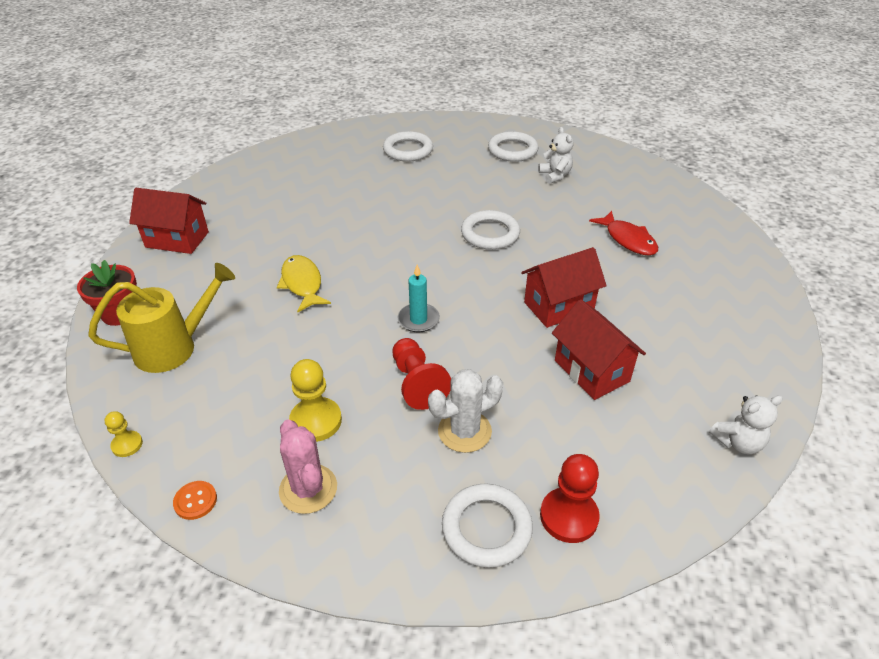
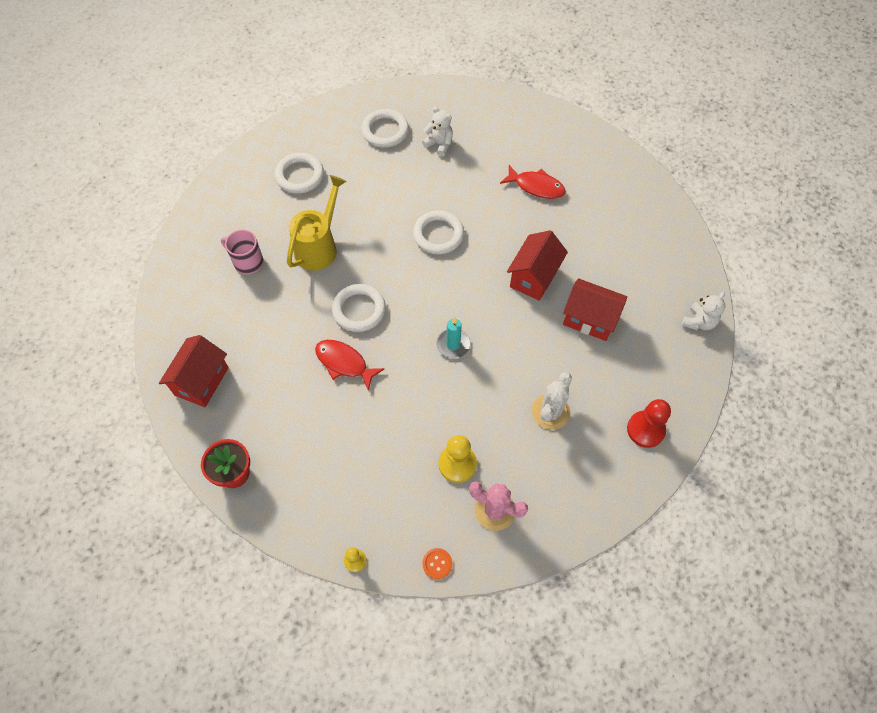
camera: 35 degrees left, 20 degrees up
(174, 347) = (307, 473): yellow watering can -> yellow watering can (319, 246)
(177, 239) = (201, 381): red house -> red house turned 45 degrees counterclockwise
(302, 284) = (344, 363): yellow fish -> red fish
(304, 183) = (247, 262): none -> pink mug
(417, 383) = (495, 396): red pawn -> none
(486, 528) = (610, 466): white ring -> white ring (359, 310)

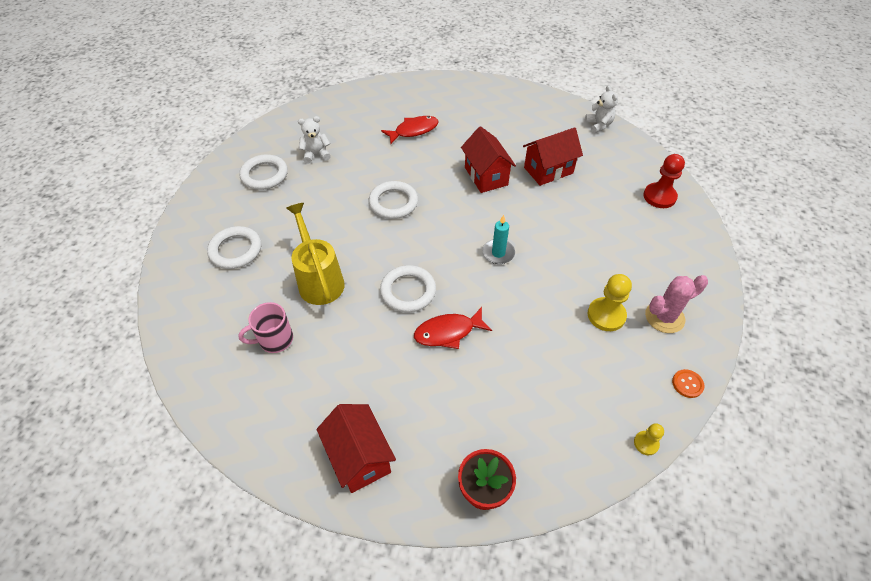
camera: 50 degrees left, 10 degrees down
(550, 412) = (605, 235): white cactus -> none

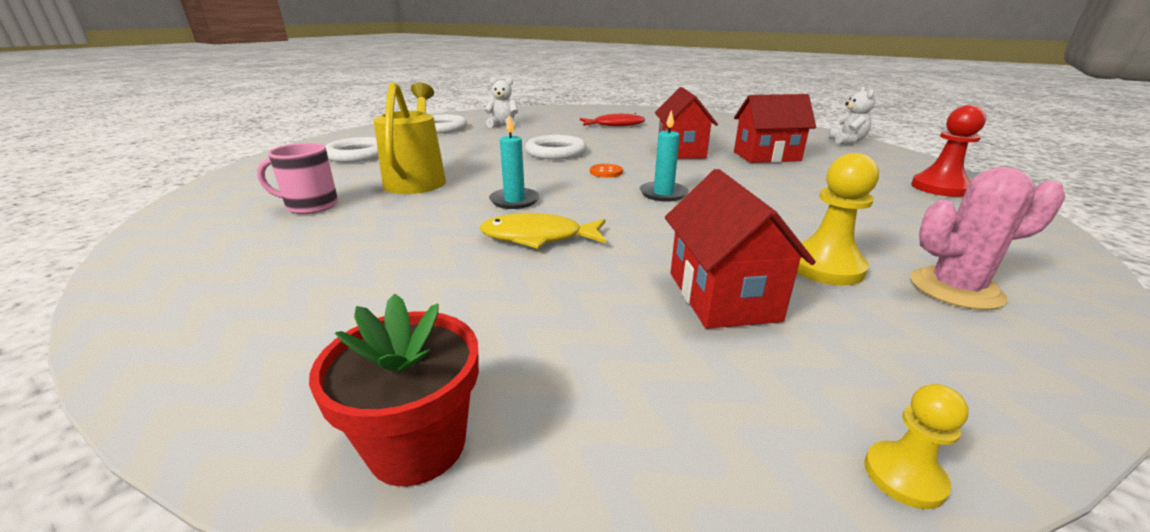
camera: 20 degrees right, 25 degrees down
(359, 457) = (256, 327): red house -> red house (722, 296)
(408, 291) = (514, 201): white ring -> turquoise candle
(448, 332) = (538, 237): red fish -> yellow fish
(687, 384) = (1030, 391): orange button -> orange button (606, 172)

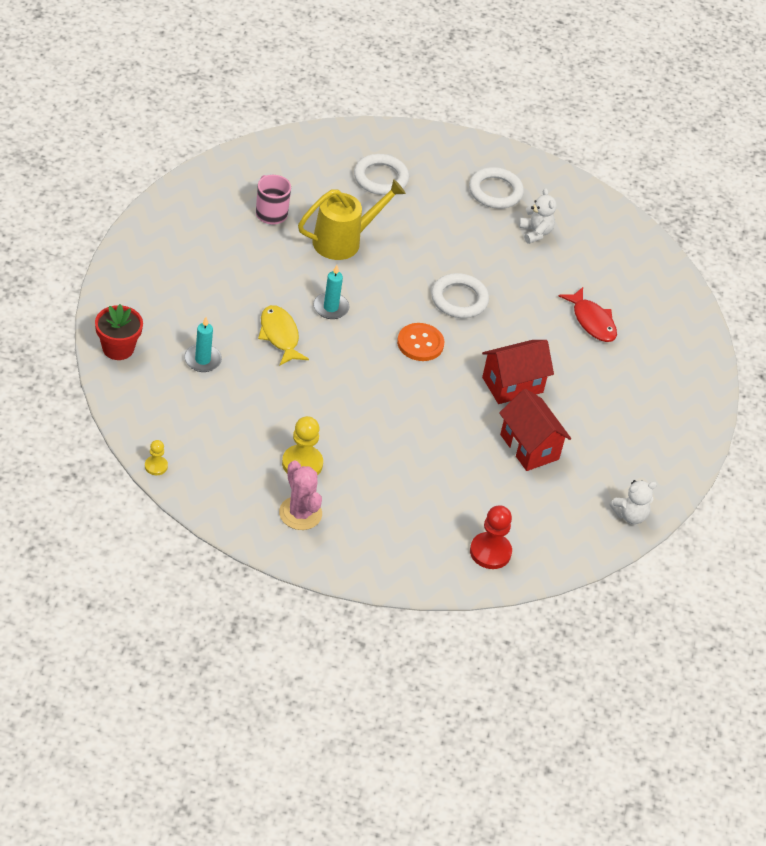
camera: 60 degrees right, 20 degrees up
(606, 172) = (420, 343): orange button -> orange button, size x1.65
(663, 194) = (386, 384): turquoise candle -> turquoise candle (202, 360)
(722, 296) = (249, 420): red house -> none

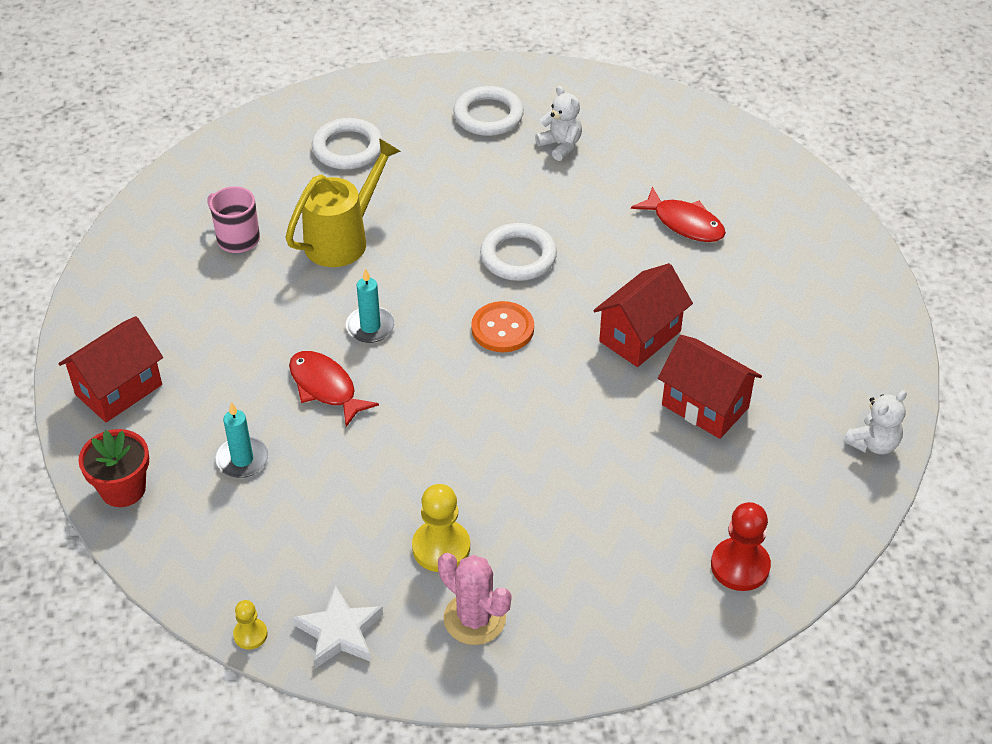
camera: 15 degrees left, 0 degrees up
(144, 284) = (119, 390): none -> red house
(212, 487) = (340, 632): none -> white star
(280, 336) = (325, 388): yellow fish -> red fish

